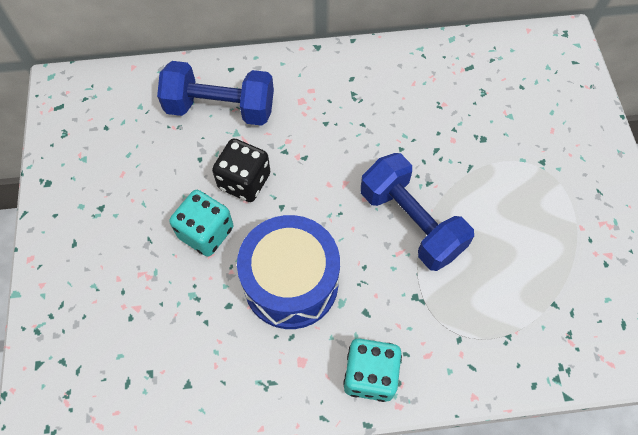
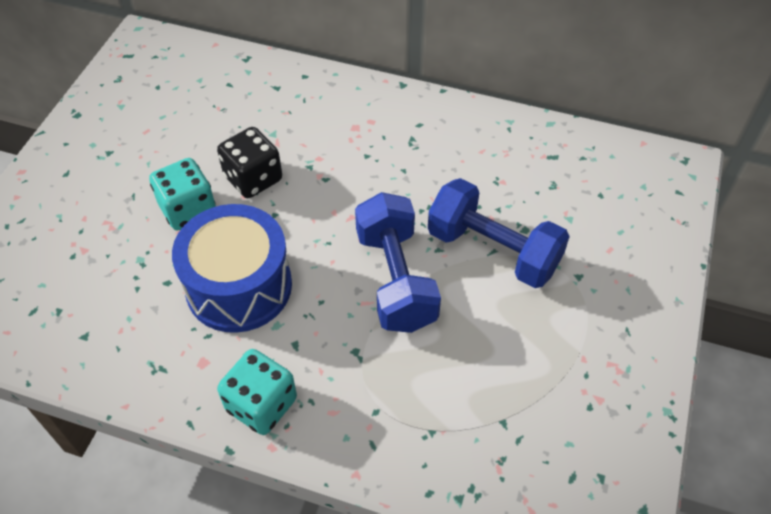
camera: 25 degrees right, 10 degrees down
(220, 108) = (272, 107): blue dumbbell -> blue dumbbell (493, 250)

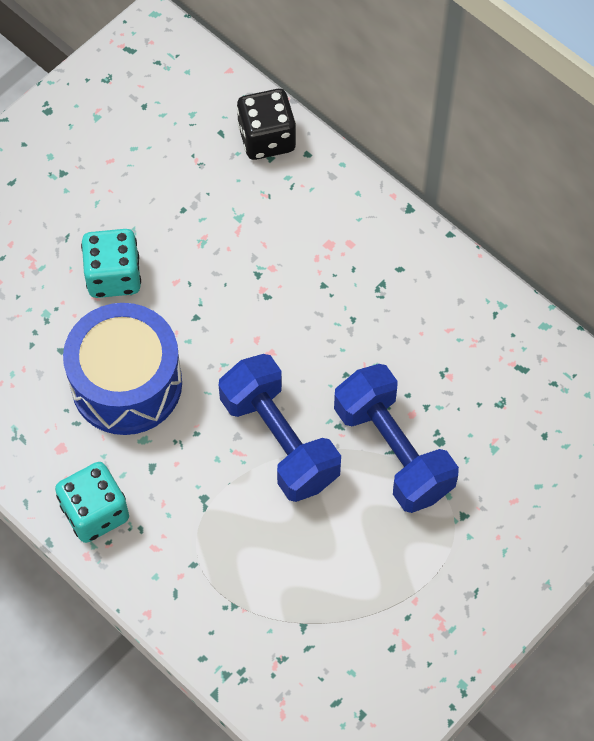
camera: 25 degrees right, 10 degrees up
(253, 178) = (193, 265): black dice -> black dice (266, 138)
(395, 279) = (279, 440): blue dumbbell -> blue dumbbell turned 45 degrees counterclockwise

